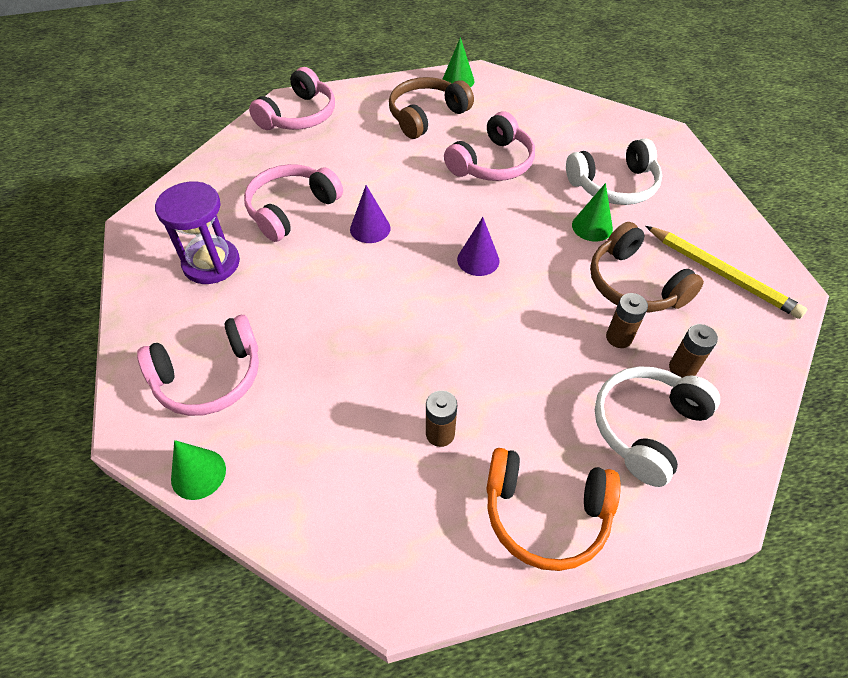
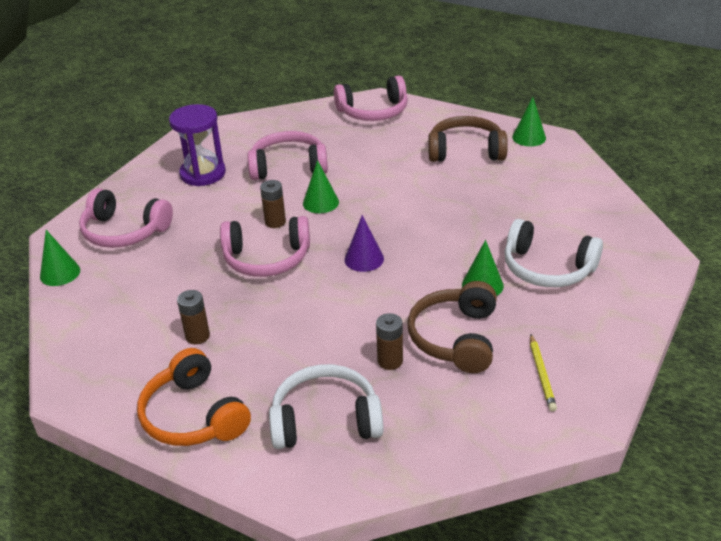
camera: 45 degrees right, 15 degrees down
(370, 228) = (320, 202): purple cone -> green cone
(492, 163) = (469, 205): pink headphones -> pink headphones (267, 258)
(682, 368) = (407, 407): brown battery -> brown battery (275, 222)
(722, 274) = (542, 374): yellow pencil -> yellow pencil, size x0.57

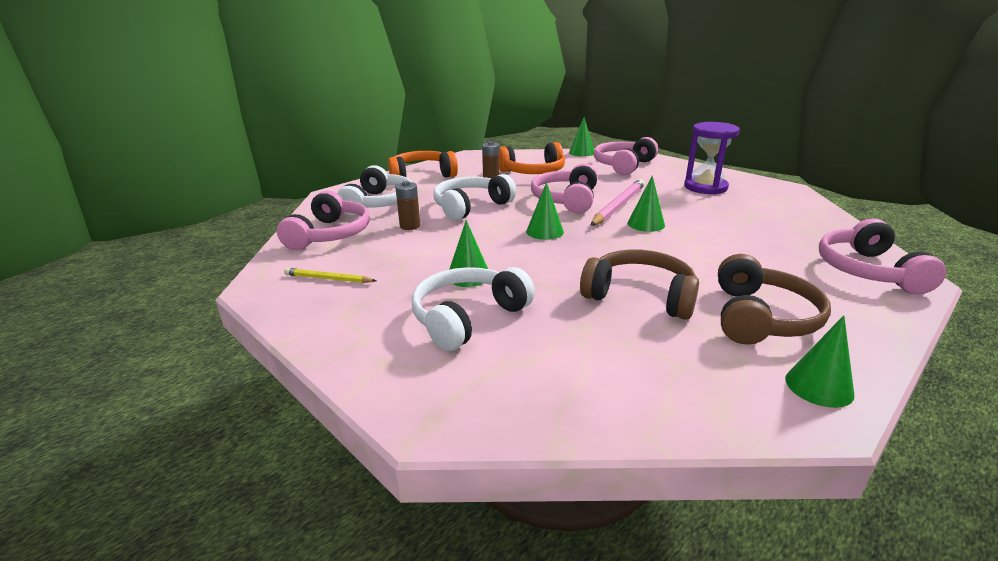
camera: 105 degrees right, 10 degrees down
(161, 302) = (533, 172): none -> orange headphones
(275, 222) = (618, 206): brown battery -> pink pencil
(288, 167) = (717, 217): pink headphones -> pink headphones (330, 234)
(311, 328) = (471, 207): none -> white headphones
(364, 259) = (545, 231): purple cone -> green cone
(455, 338) = (409, 252): brown headphones -> brown headphones (640, 296)

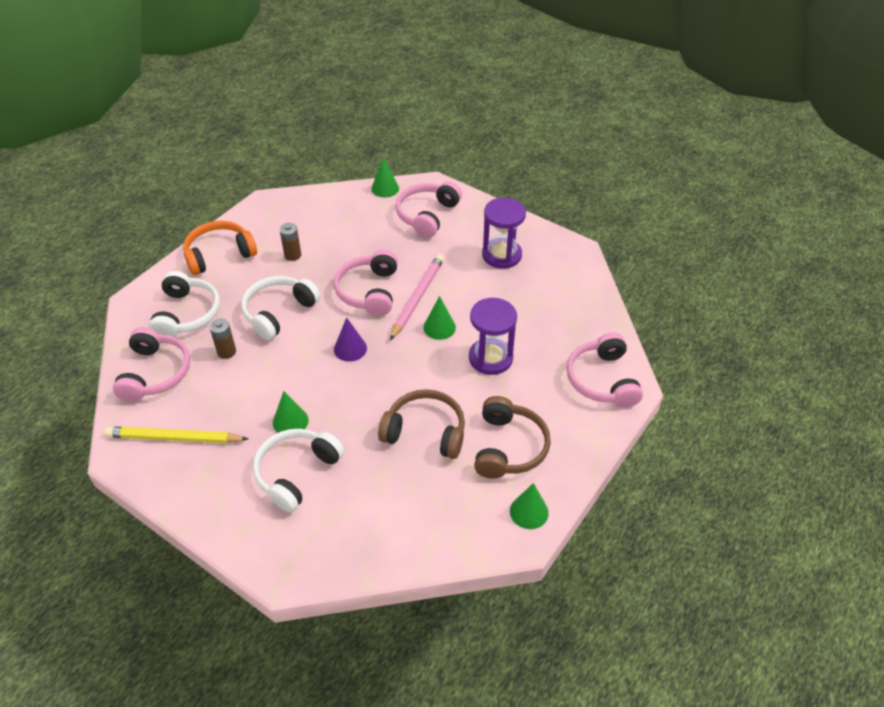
camera: 10 degrees left, 20 degrees up
(328, 279) = (174, 438): yellow pencil -> yellow pencil, size x1.76
(533, 172) = (335, 237): orange headphones -> none
(545, 231) = (350, 348): green cone -> purple cone
(712, 247) = (490, 358): none -> purple hourglass

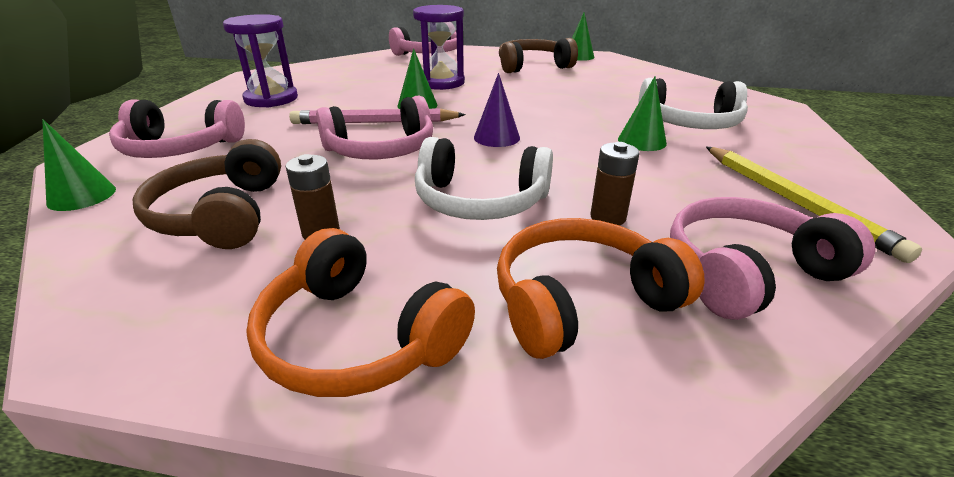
camera: 115 degrees left, 15 degrees down
(187, 314) = (581, 301): white headphones -> orange headphones
(425, 432) = (559, 89): brown headphones -> brown headphones (221, 214)

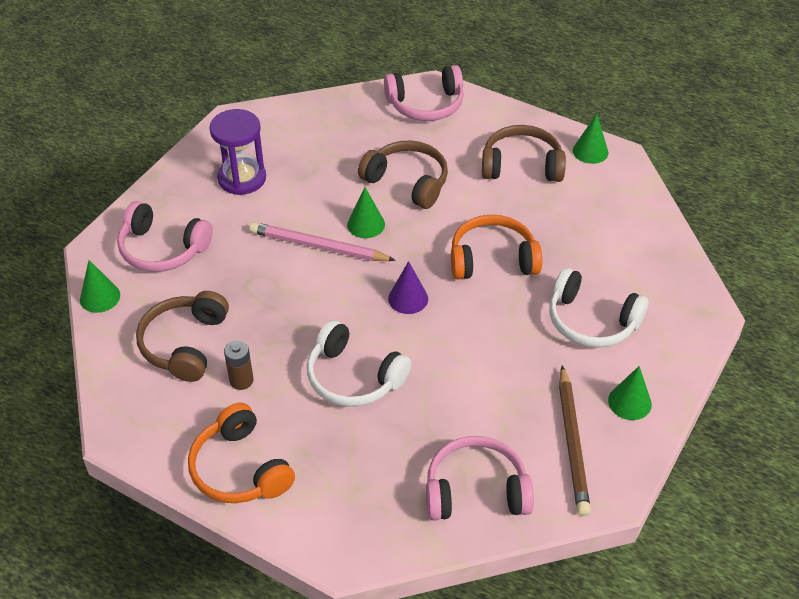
camera: 20 degrees right, 15 degrees up
(381, 149) = (309, 292): pink headphones -> none
(441, 82) = (407, 182): purple hourglass -> brown headphones
(581, 301) = (364, 481): orange headphones -> orange headphones (492, 259)
(608, 217) = (428, 420): brown battery -> none
(642, 141) = (525, 337): green cone -> green cone (629, 402)
(794, 202) = (572, 443): yellow pencil -> brown pencil

